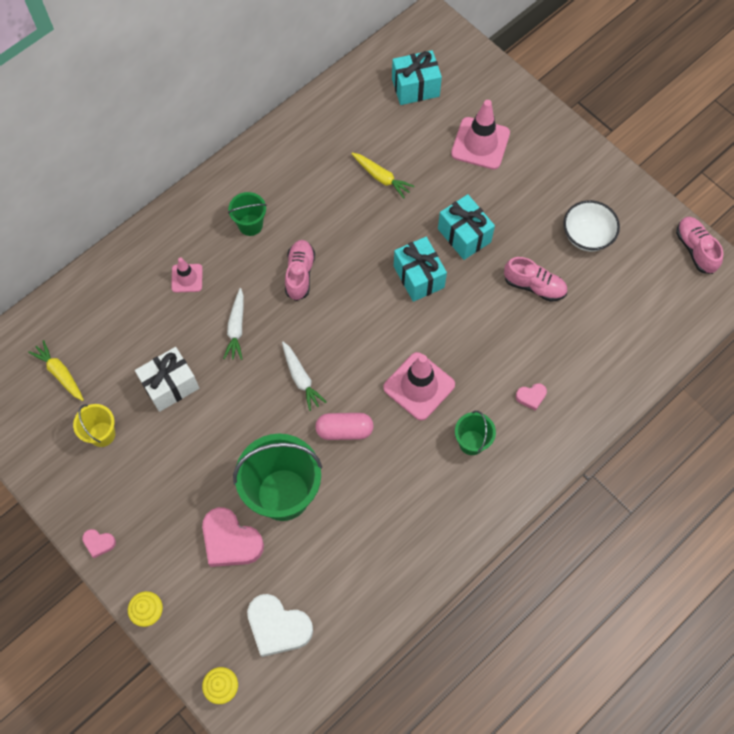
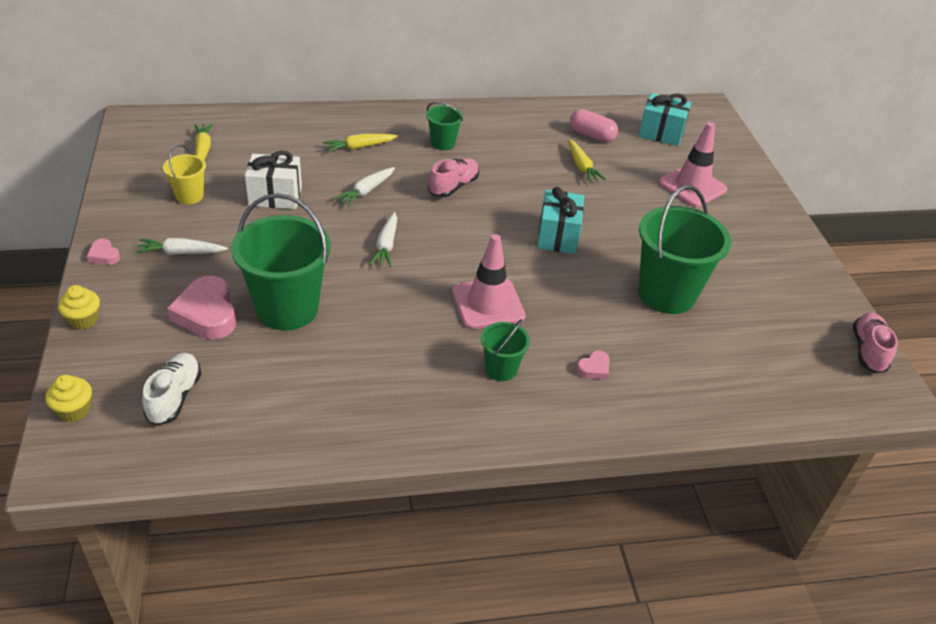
camera: 30 degrees right, 25 degrees down
(155, 498) = (181, 253): none -> white carrot
(187, 278) = (359, 147): pink traffic cone -> yellow carrot
(278, 627) = (175, 397): white heart -> white shoe
(344, 430) = (388, 296): pink capsule -> pink capsule (591, 135)
(464, 235) = (626, 231): turquoise gift -> none
(531, 397) = (594, 368): pink heart -> pink heart turned 60 degrees counterclockwise
(534, 286) = (666, 294): pink shoe -> green bucket
(587, 236) = (751, 287): white bowl -> none

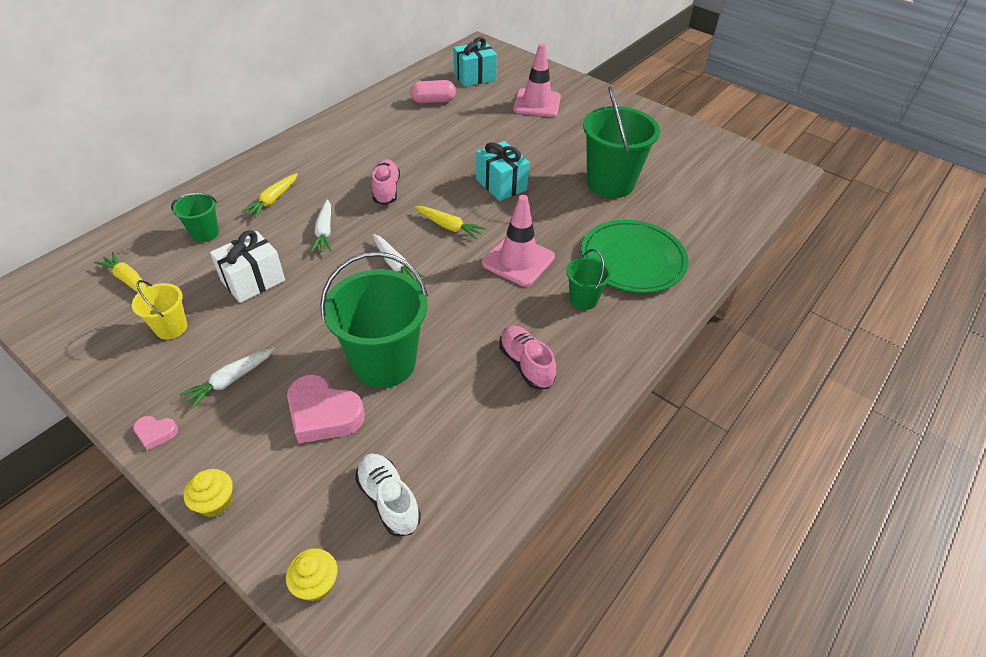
camera: 40 degrees left, 5 degrees up
(443, 143) = (336, 162): green bucket -> green bucket (205, 233)
(581, 166) = (454, 126): yellow carrot -> yellow carrot (449, 226)
(594, 368) = (633, 259): pink heart -> green plate
(868, 351) = (743, 152): pink shoe -> pink shoe (526, 364)

